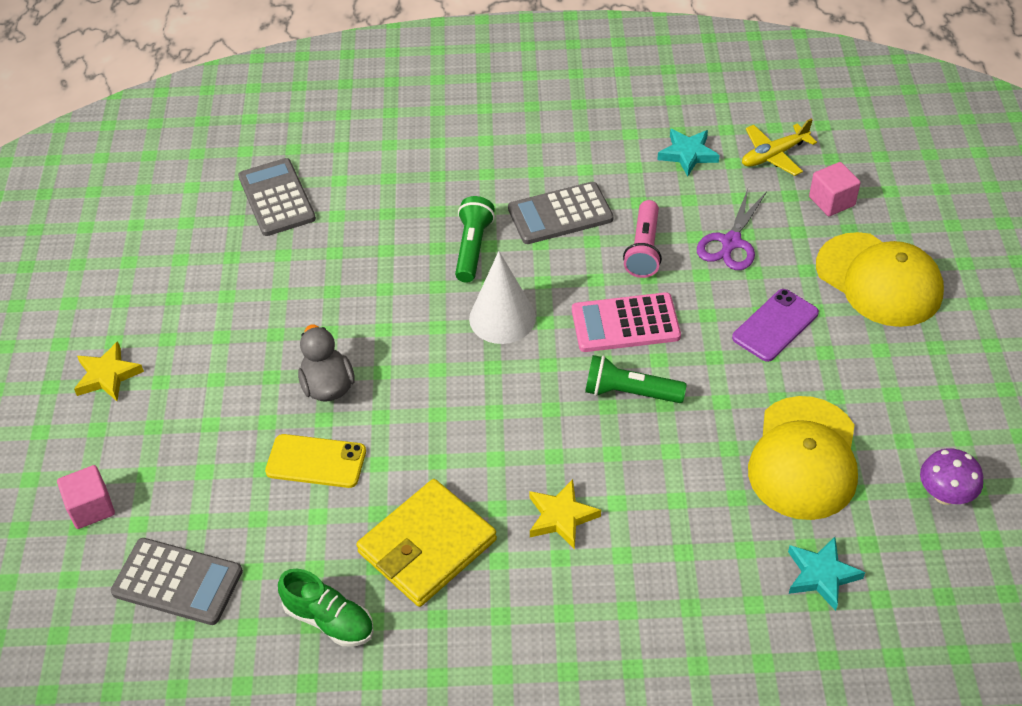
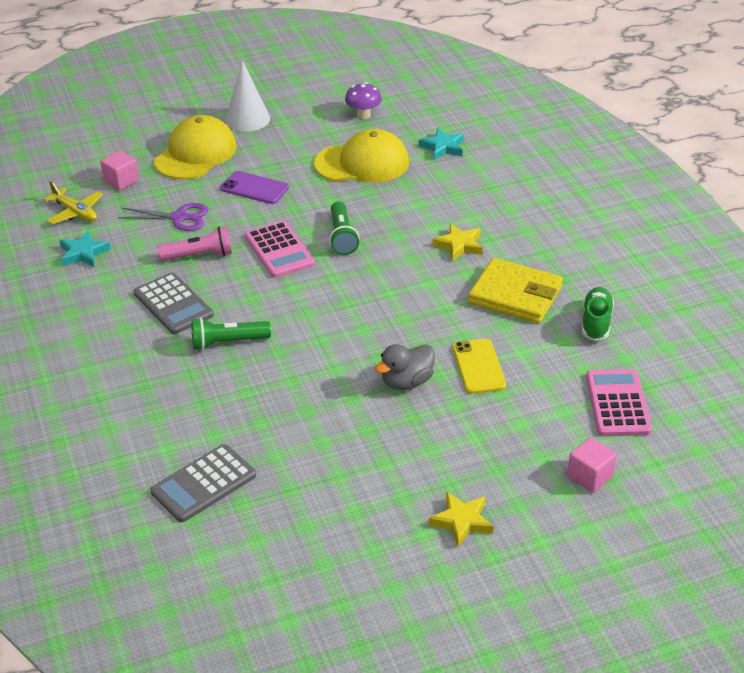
camera: 110 degrees left, 10 degrees down
(177, 582) = (617, 403): grey calculator -> pink calculator
(502, 318) = (298, 309): white cone -> white cone (247, 119)

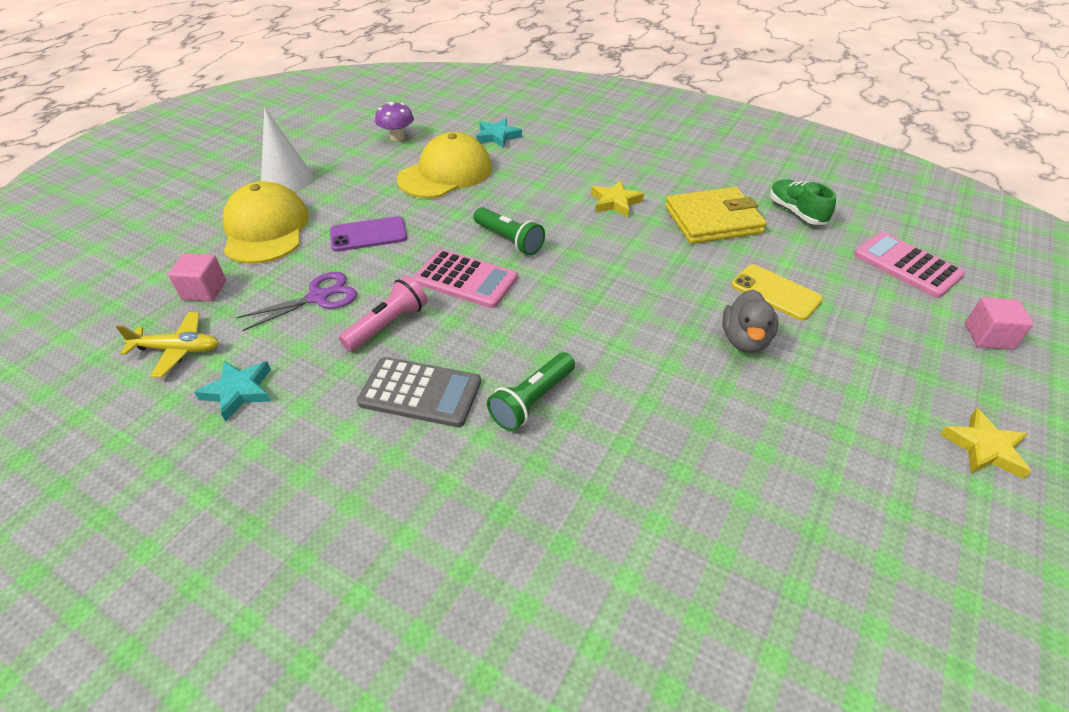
camera: 40 degrees left, 5 degrees up
(203, 484) = (726, 597): grey calculator -> none

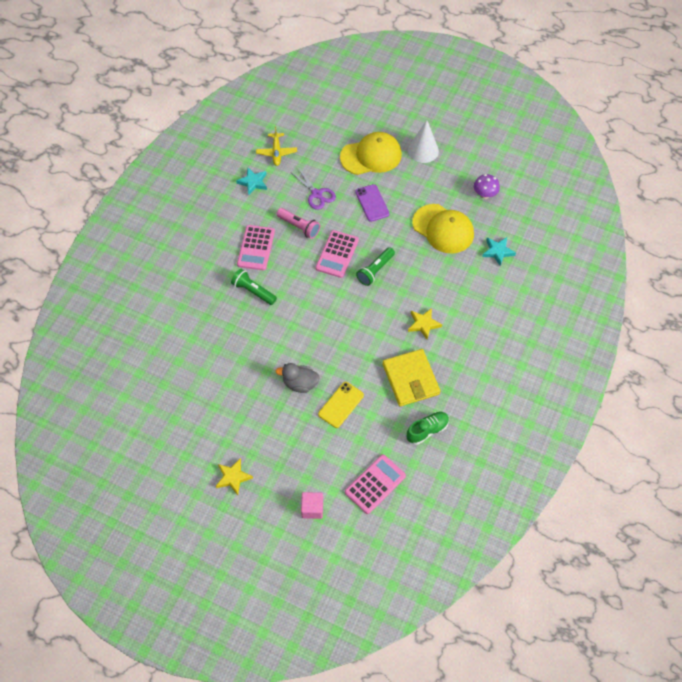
camera: 85 degrees right, 15 degrees up
(204, 290) = (317, 147): pink cube -> none
(420, 392) = (256, 248): grey calculator -> pink calculator

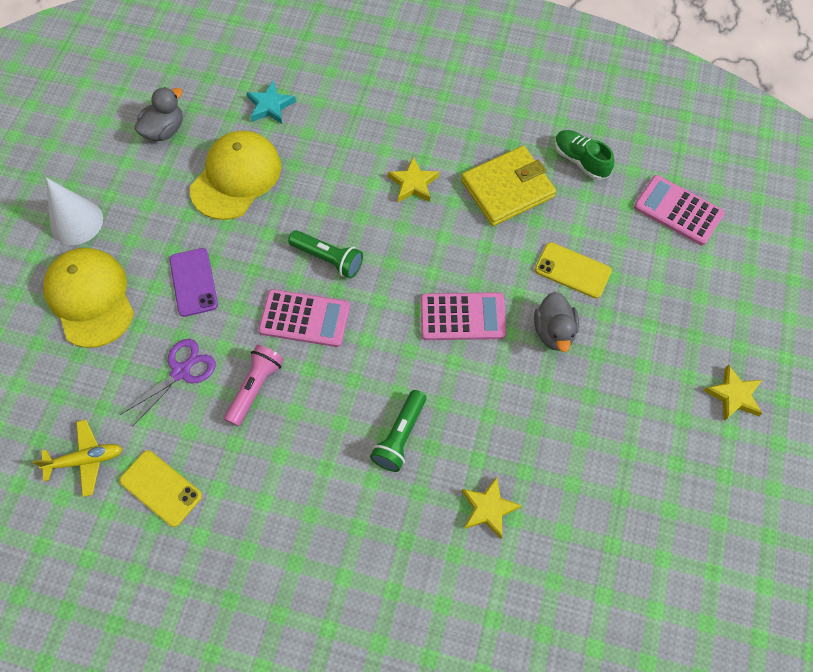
camera: 100 degrees left, 5 degrees up
(201, 327) = (488, 508): none -> yellow star
(253, 182) = (161, 488): turquoise star -> yellow phone
(256, 248) = (309, 451): pink calculator -> pink calculator (462, 317)
(312, 509) = (741, 281): pink cube -> none
(372, 203) = (193, 282): purple phone -> purple phone turned 75 degrees counterclockwise
(485, 194) = (164, 130): purple mushroom -> grey duck

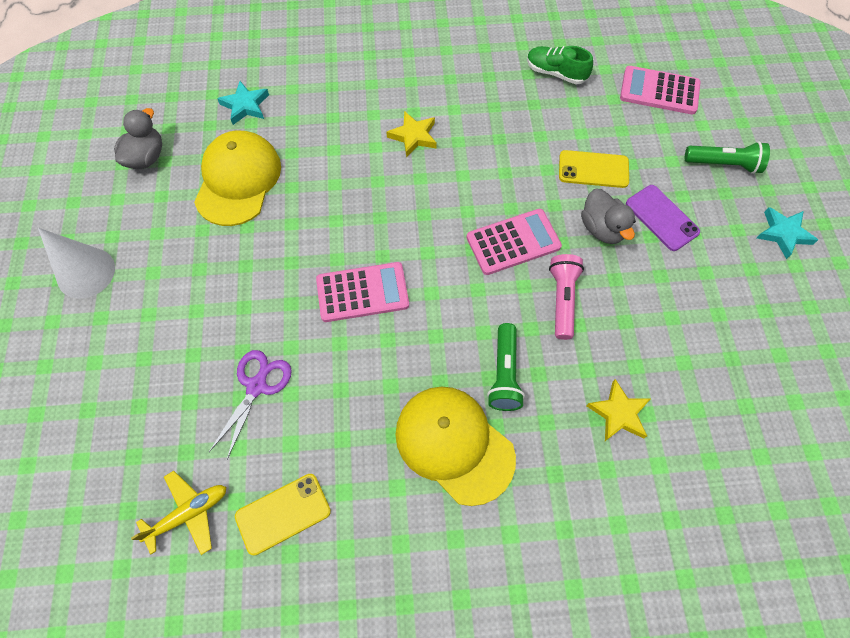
camera: 20 degrees left, 0 degrees up
(90, 298) = (130, 344): yellow cap -> yellow cap (454, 444)
(161, 488) = (283, 513): yellow phone -> yellow phone turned 45 degrees counterclockwise
(193, 282) = (234, 293): purple phone -> purple phone (661, 218)
(255, 387) = (341, 376): pink flashlight -> pink flashlight (562, 299)
(328, 259) = (362, 229): green flashlight -> green flashlight (723, 164)
(507, 189) = (502, 116): yellow wallet -> none
(733, 395) = (783, 233): yellow star -> turquoise star

